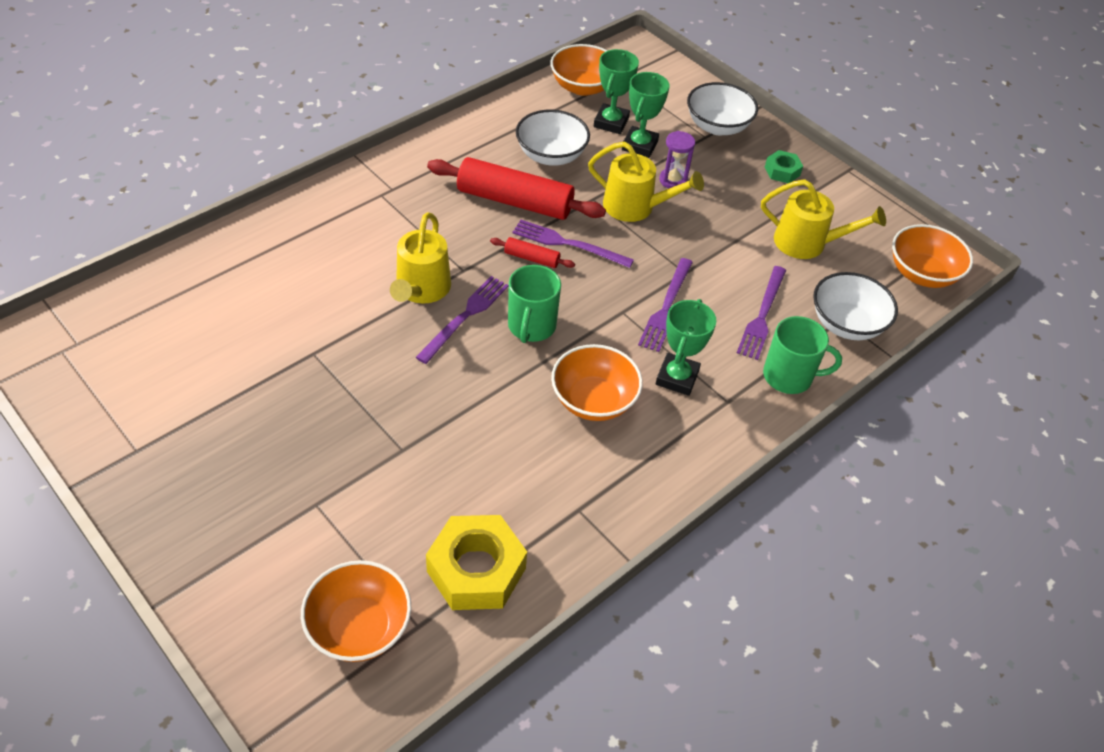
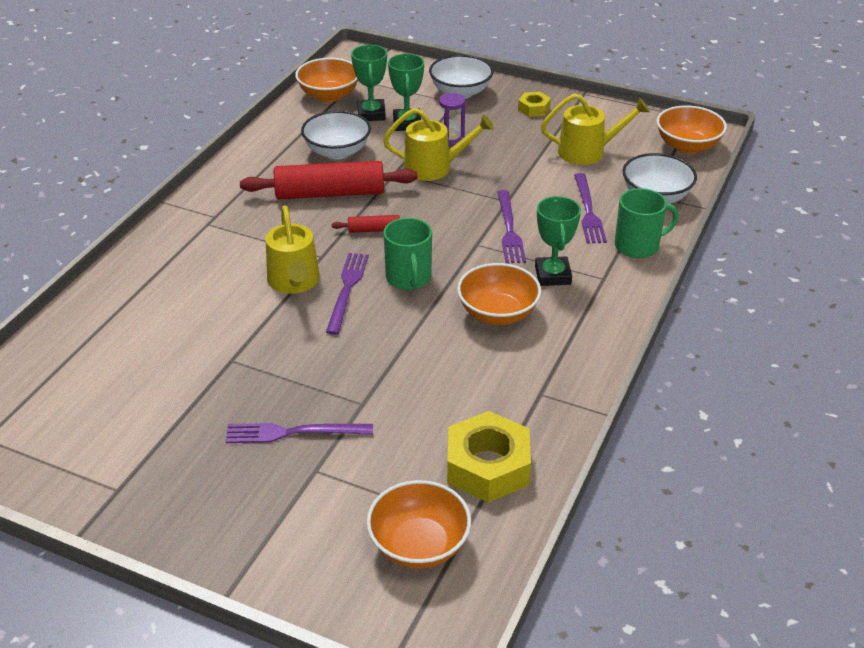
camera: 20 degrees left, 10 degrees down
(568, 244) = (397, 210): purple fork -> purple fork (293, 433)
(782, 171) = (534, 109): green nut -> yellow nut

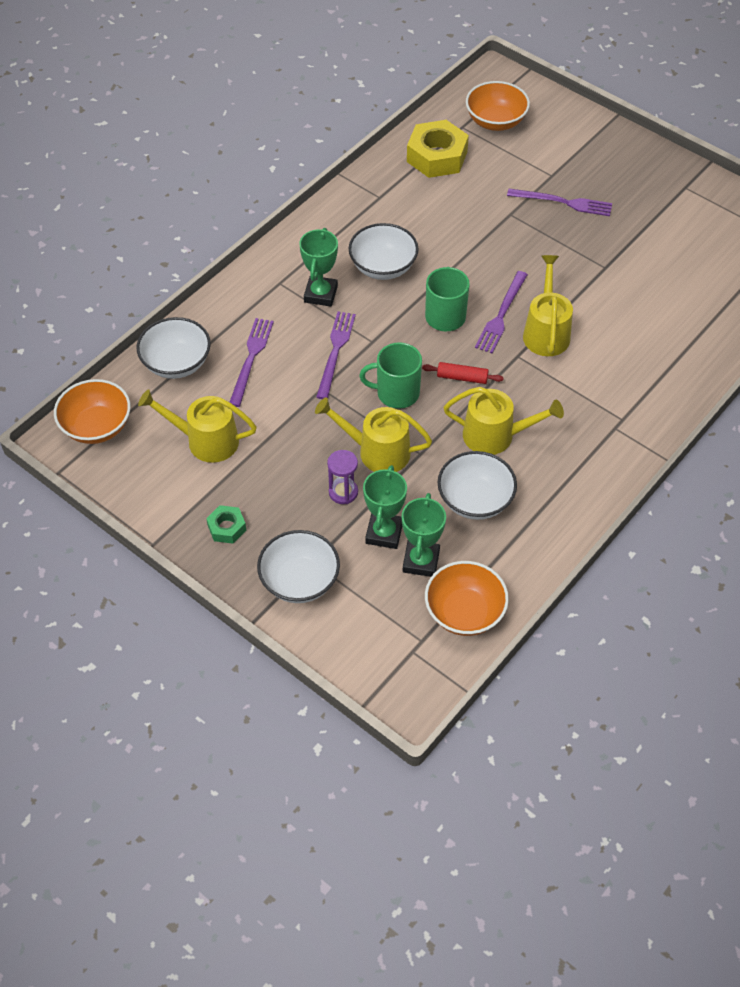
camera: 165 degrees left, 15 degrees up
(330, 193) = (495, 436): red rolling pin -> yellow watering can
(497, 313) = (383, 267): orange bowl -> white bowl
(534, 109) = (227, 528): yellow nut -> green nut
(638, 246) = (230, 310): green mug -> green mug (396, 393)

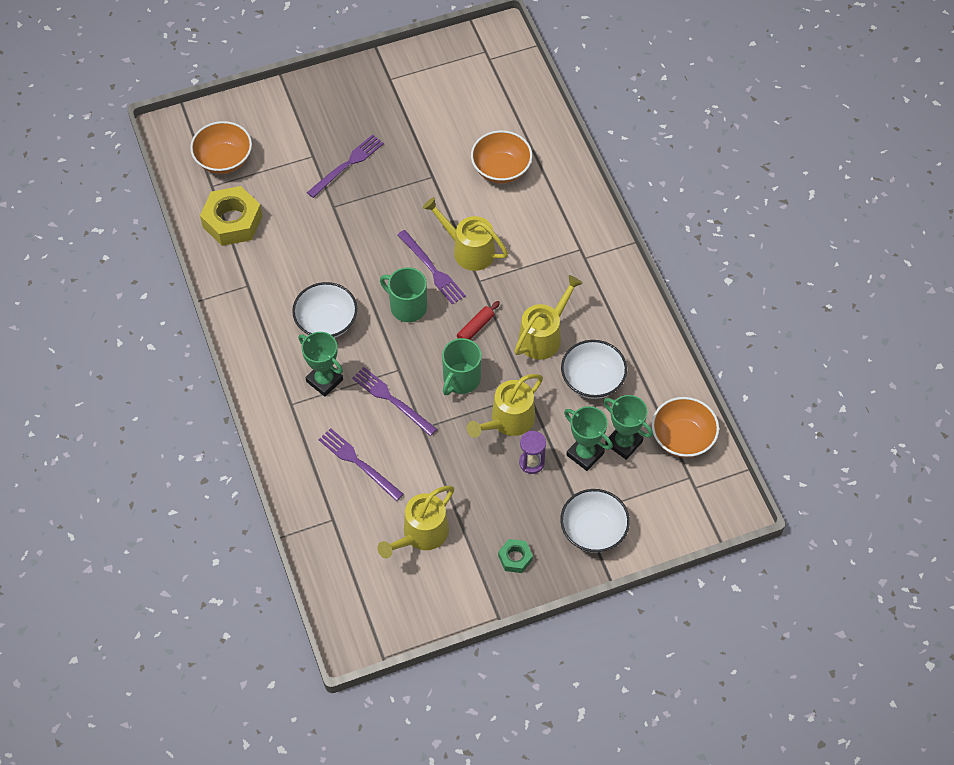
camera: 60 degrees left, 5 degrees up
(97, 426) = (354, 608): orange bowl -> orange bowl (501, 169)
(176, 363) = (326, 519): white bowl -> none

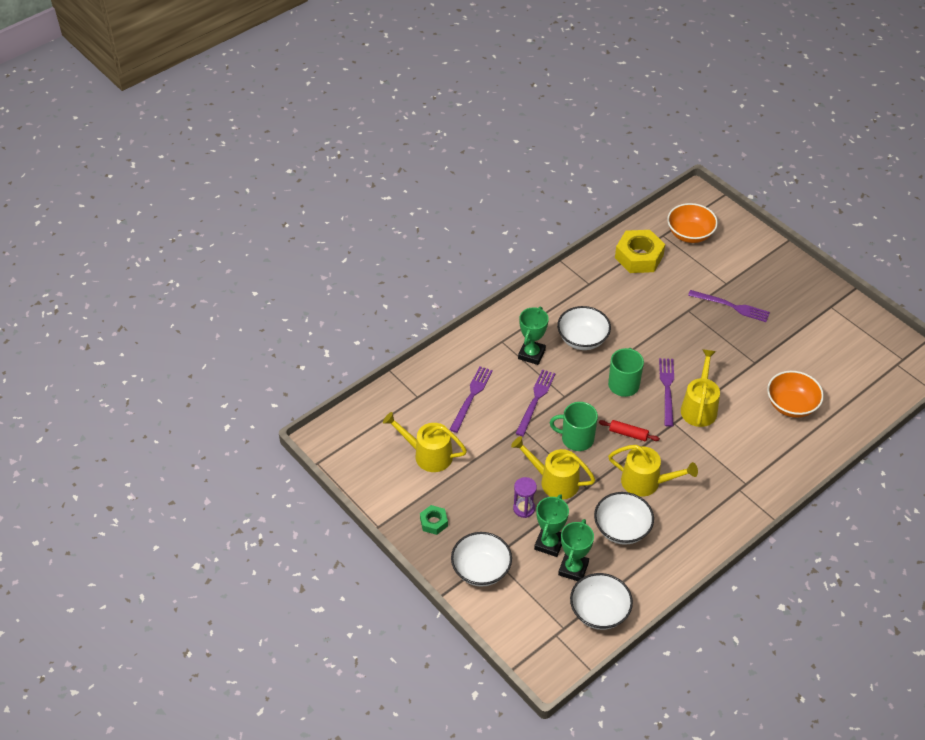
camera: 70 degrees right, 10 degrees down
(432, 269) = (667, 389): purple fork -> purple fork turned 150 degrees clockwise
(682, 438) = (599, 612): orange bowl -> white bowl

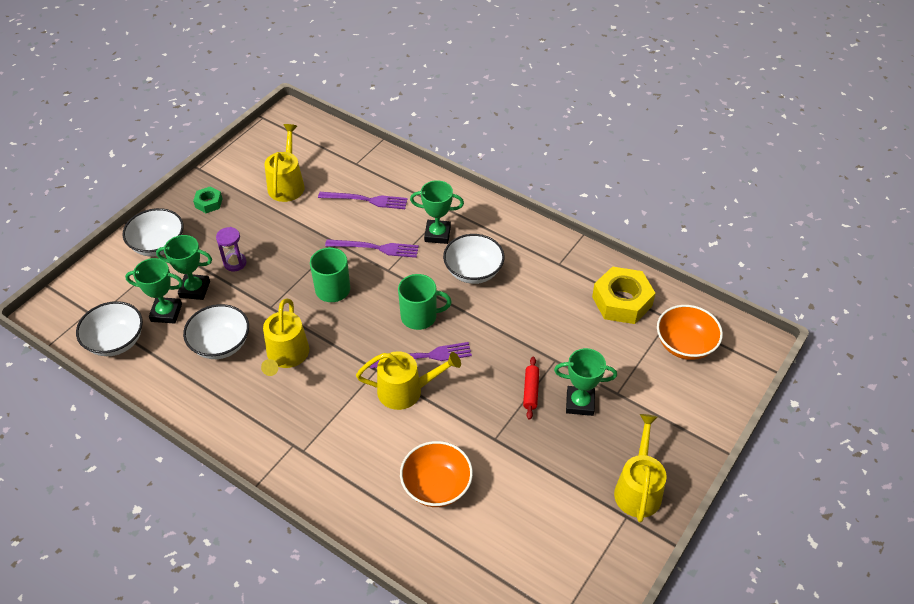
camera: 75 degrees right, 0 degrees up
(554, 481) = (273, 280): yellow watering can -> yellow watering can (638, 489)
(628, 434) = (350, 331): red rolling pin -> red rolling pin (531, 391)
(731, 306) = (580, 403): purple fork -> green trophy

